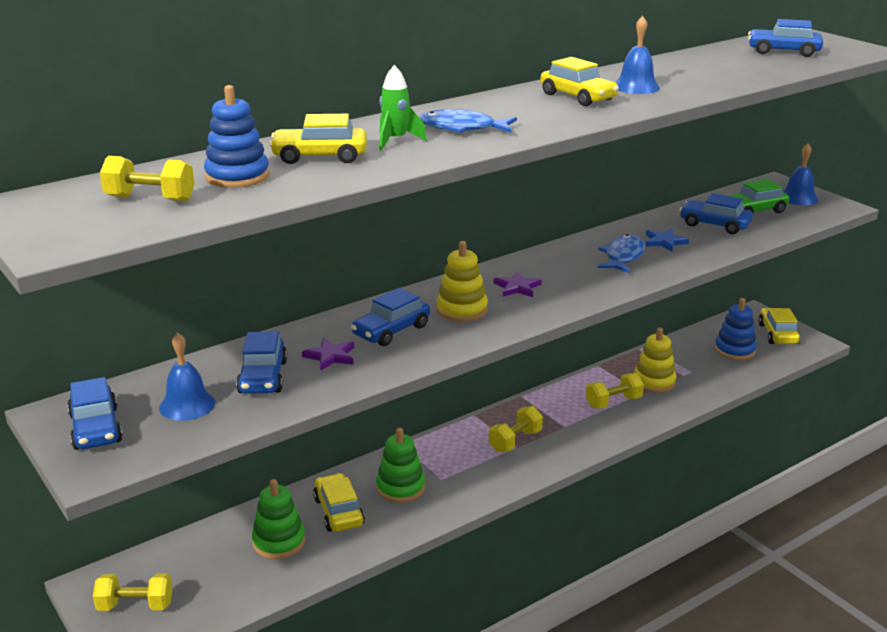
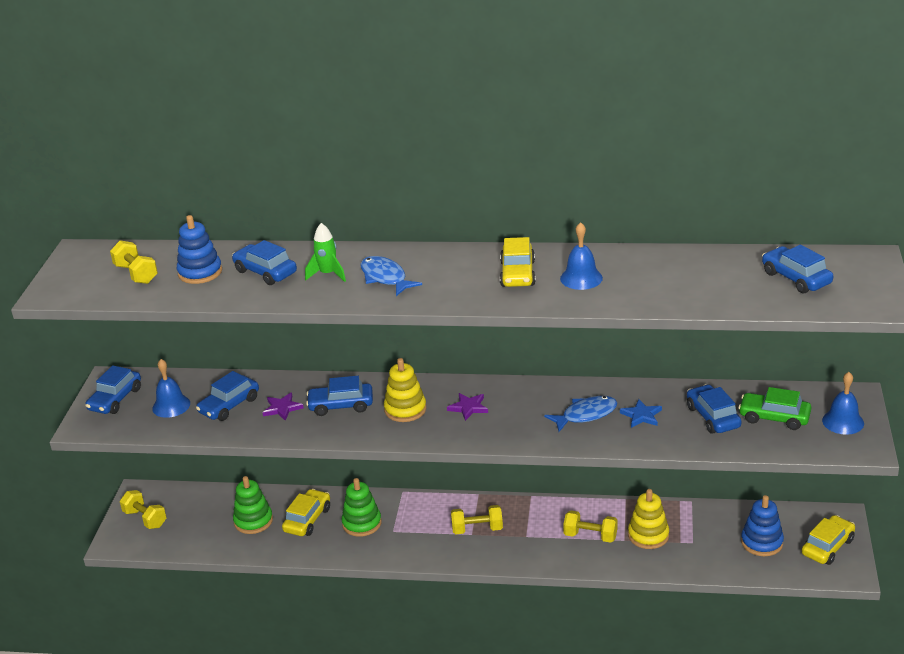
camera: 45 degrees right, 5 degrees up
(320, 156) = (265, 272): yellow car -> blue car

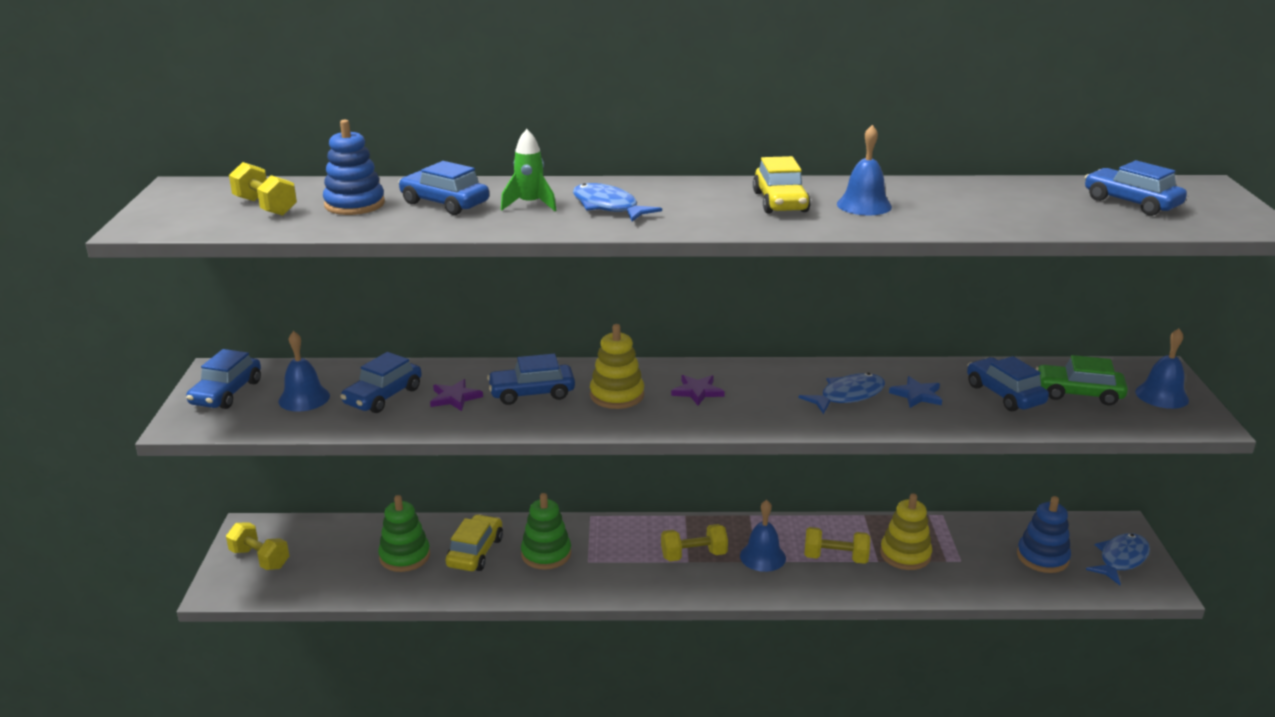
camera: 10 degrees left, 5 degrees down
(532, 532) = (762, 557): none -> blue bell
(827, 547) = (1121, 559): yellow car -> blue fish

